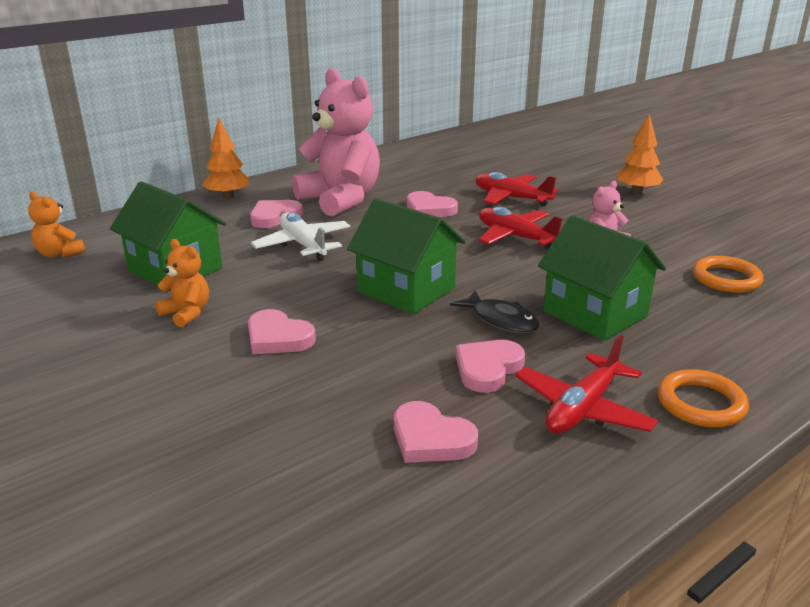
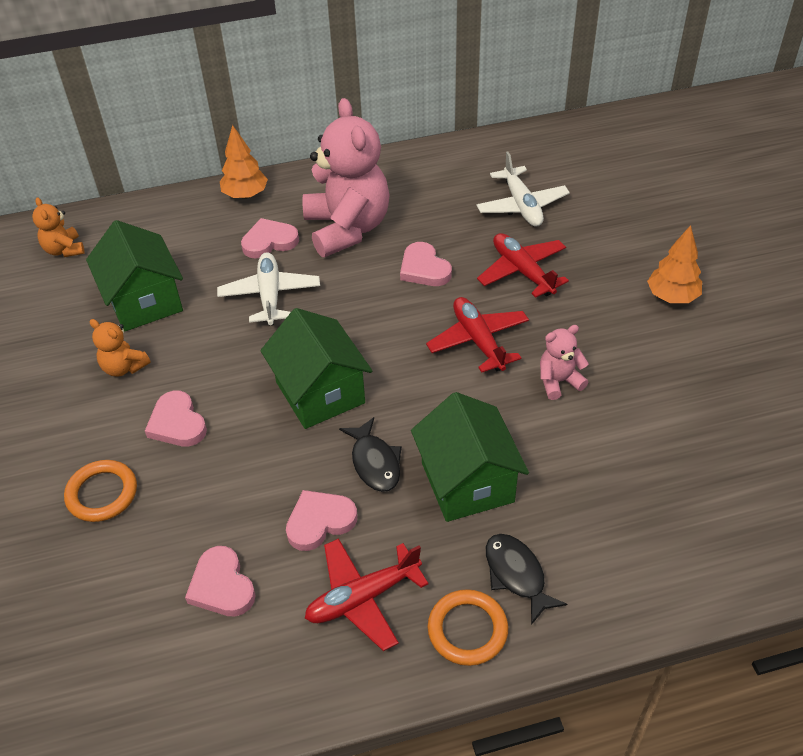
camera: 25 degrees right, 20 degrees up
(187, 313) = (124, 367): orange teddy bear -> orange teddy bear turned 150 degrees clockwise
(475, 169) = (521, 205): none -> white plane
(701, 358) = (516, 575): none -> black fish
(726, 279) = (642, 473): orange ring -> orange ring (102, 493)

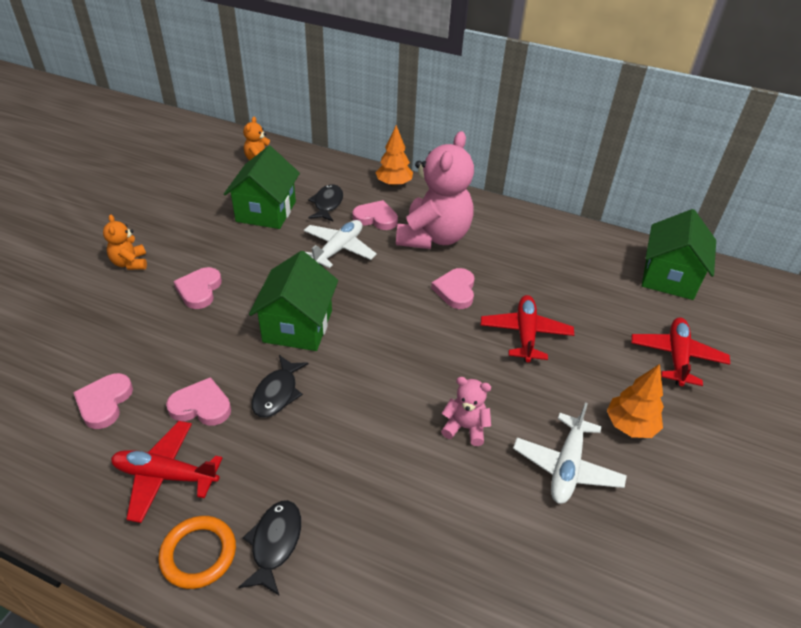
camera: 35 degrees right, 5 degrees down
(102, 493) = (116, 303): orange ring -> none
(124, 367) = (211, 241): orange teddy bear -> orange teddy bear (130, 263)
(201, 255) = (327, 204): none -> black fish
(467, 482) = (319, 451): green house -> green house (669, 277)
(478, 341) = (438, 360): red plane -> red plane (676, 357)
(521, 205) = (575, 289): white plane -> white plane (566, 466)

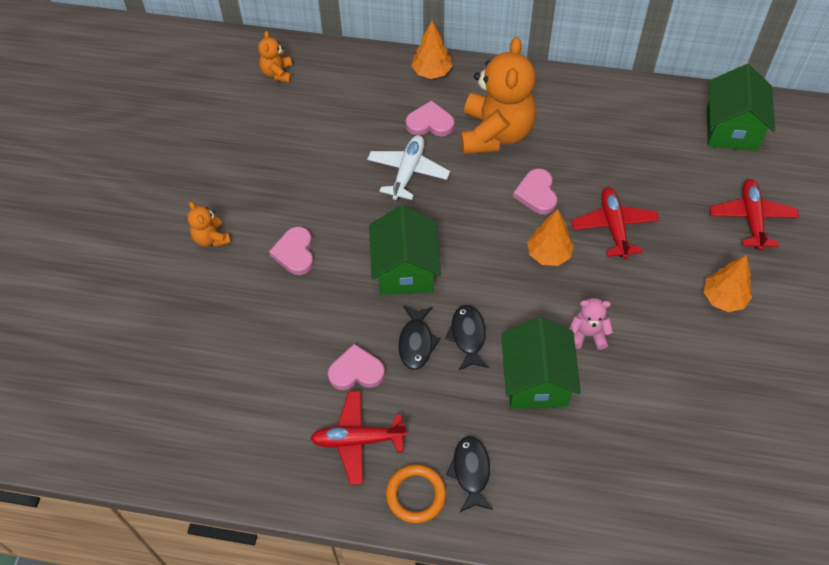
camera: 10 degrees left, 15 degrees up
(104, 402) = (270, 389): pink heart -> none
(266, 211) = (315, 141): green house -> green house (536, 381)
(327, 204) = (374, 116): black fish -> black fish (468, 336)
(433, 237) = (495, 133): pink teddy bear -> orange teddy bear
(449, 343) = (548, 254): none -> orange tree
(566, 466) = (679, 349): white plane -> none

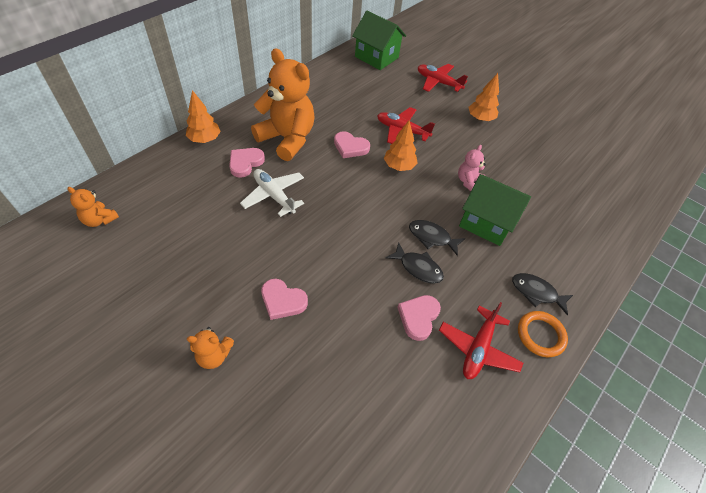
camera: 65 degrees left, 5 degrees down
(405, 270) = (354, 241): green house -> none

